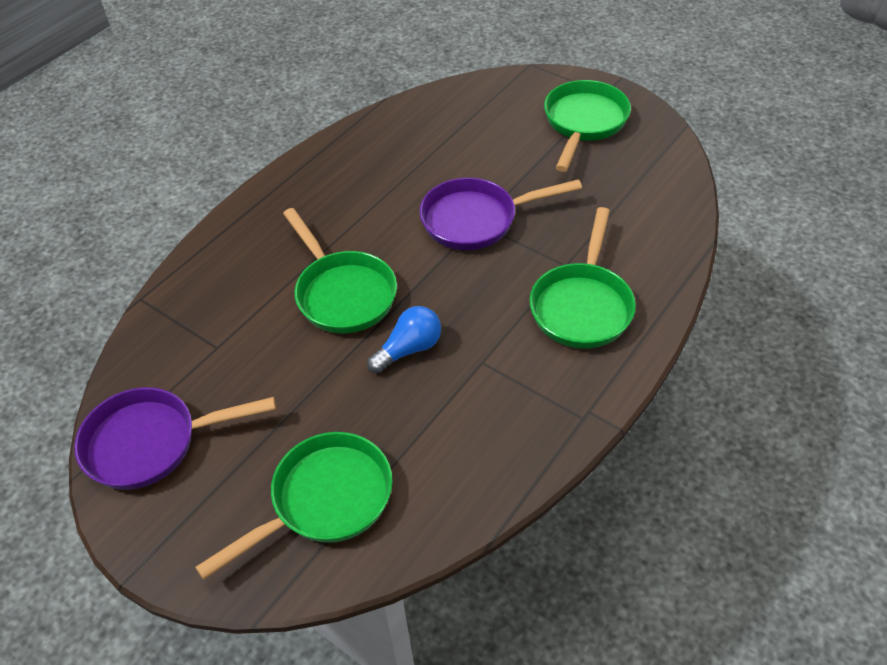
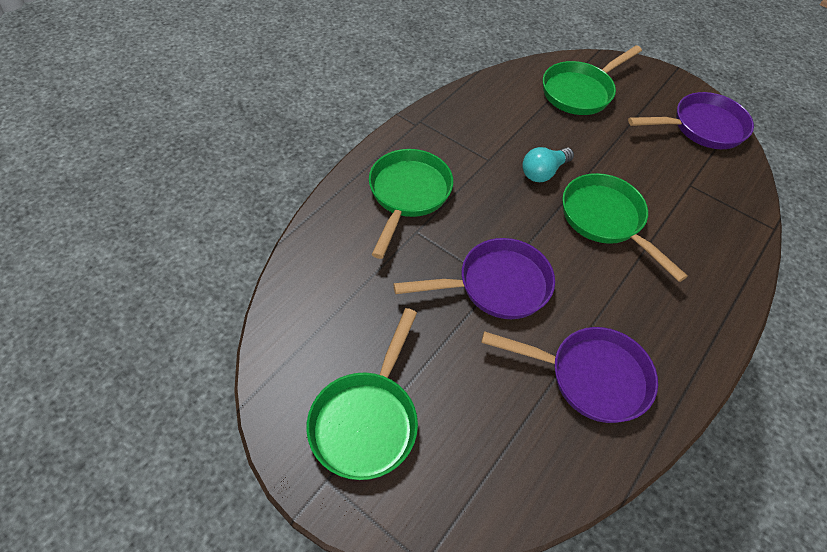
camera: 175 degrees right, 5 degrees up
(396, 158) = (590, 377): none -> purple pan
(408, 349) = (543, 172): blue light bulb -> turquoise light bulb

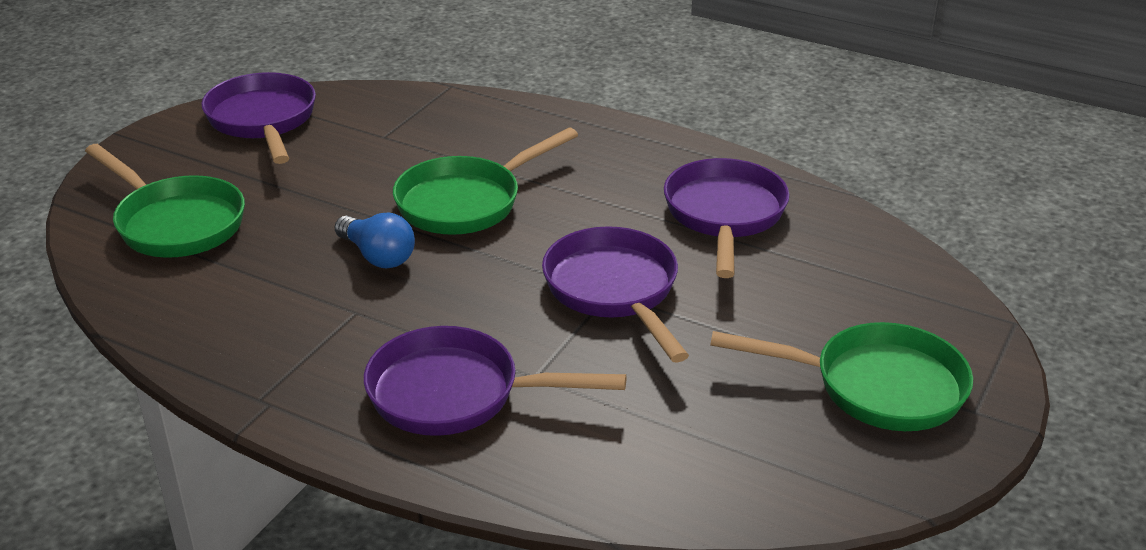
camera: 95 degrees left, 20 degrees down
(407, 195) = (455, 394): green pan -> purple pan
(543, 172) = (377, 256): turquoise light bulb -> blue light bulb

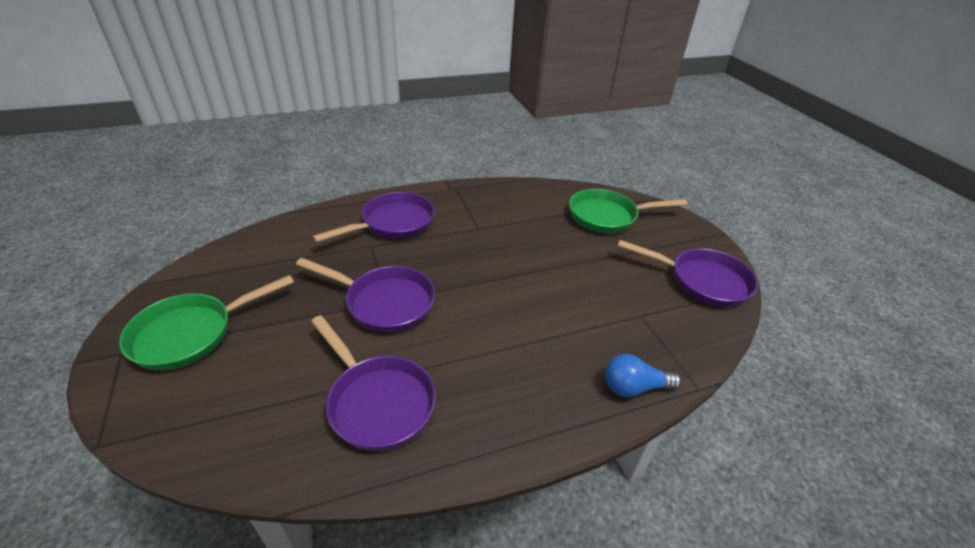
camera: 130 degrees right, 5 degrees up
(377, 256) = (512, 252): blue light bulb -> blue light bulb (634, 387)
(466, 202) = (528, 304): green pan -> none

